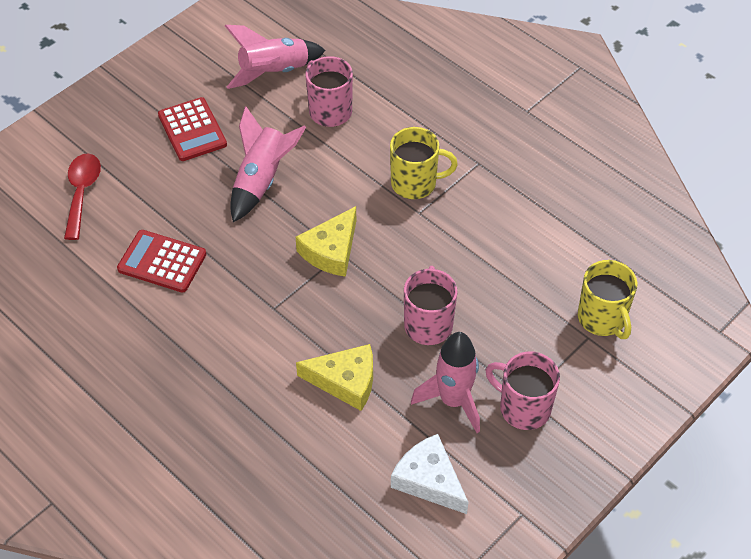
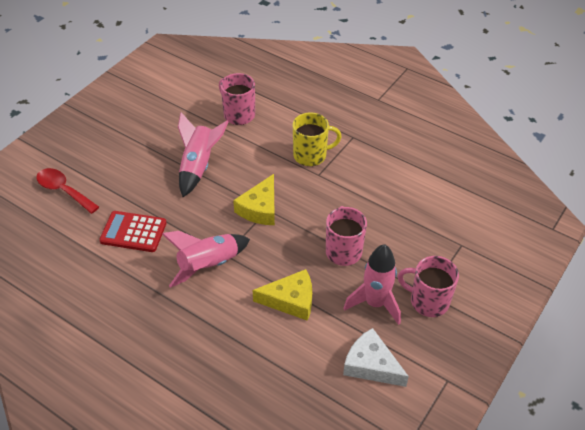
camera: 10 degrees left, 5 degrees down
(82, 192) = (63, 190): red spoon -> red spoon turned 45 degrees counterclockwise
(192, 130) = (140, 138): red calculator -> none
(274, 72) = (193, 94): pink rocket -> pink rocket (208, 265)
(602, 319) = (468, 231): yellow mug -> none

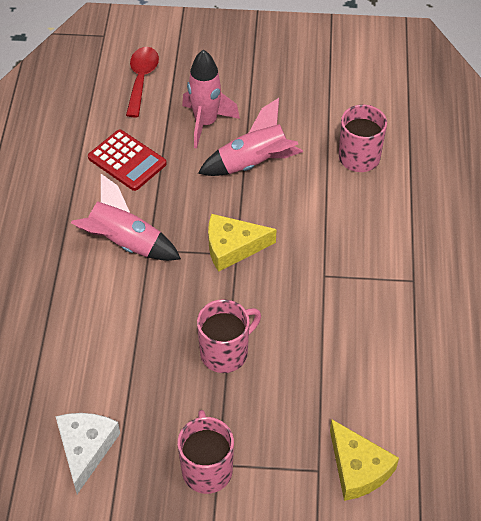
camera: 60 degrees right, 5 degrees up
(133, 232) = (127, 161): red calculator -> red calculator turned 150 degrees clockwise
(290, 300) = (125, 336): yellow cheese -> yellow cheese (358, 468)
(311, 155) = (349, 254): yellow mug -> none
(375, 303) = (170, 416): pink rocket -> pink rocket (206, 123)

